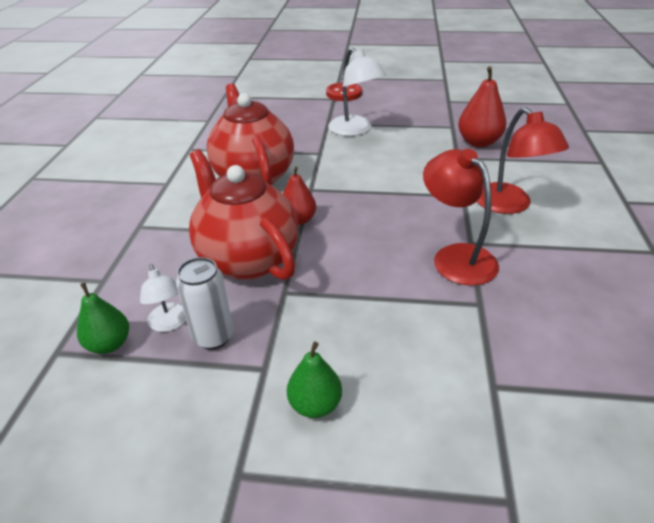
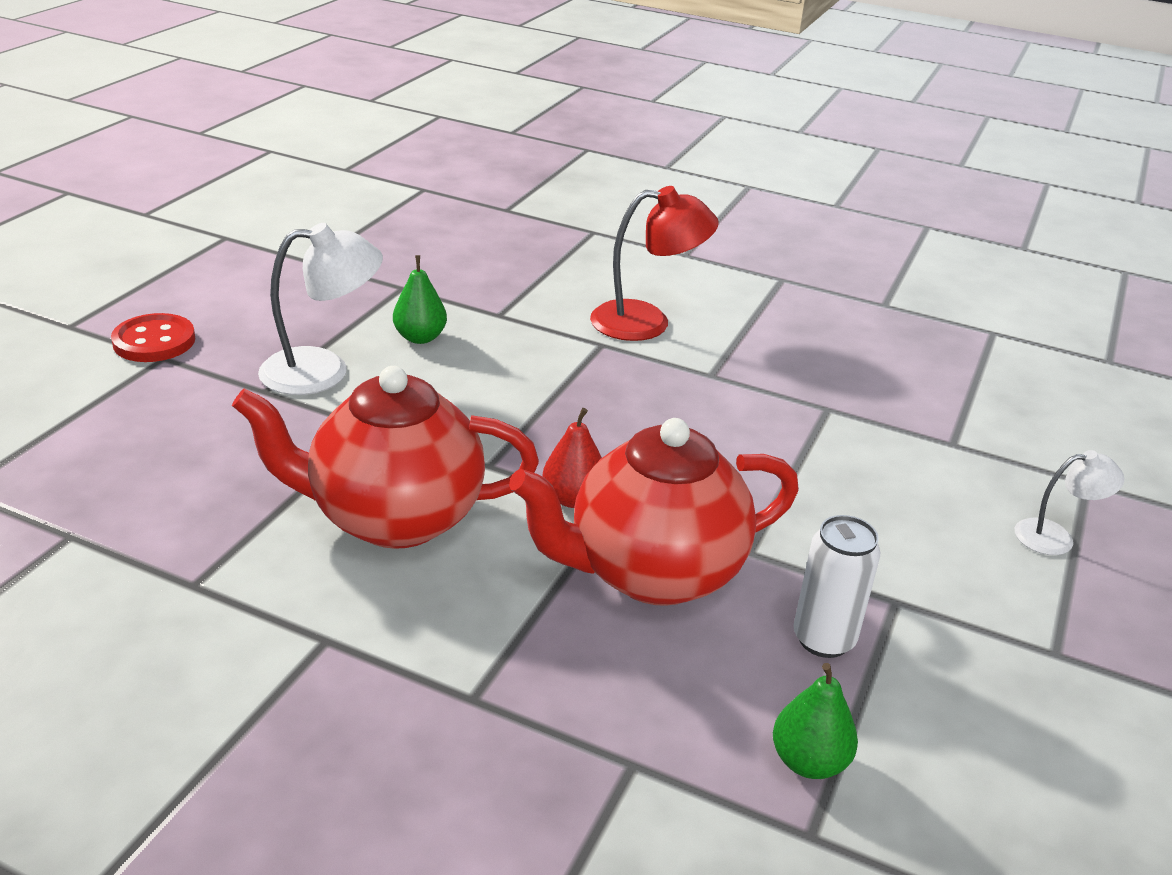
camera: 75 degrees left, 5 degrees down
(169, 323) = (780, 684): white lamp -> white lamp (1055, 537)
(315, 404) = (962, 571): green pear -> green pear (420, 337)
(456, 256) = (734, 394): red lamp -> none
(478, 142) = (471, 285): red pear -> none

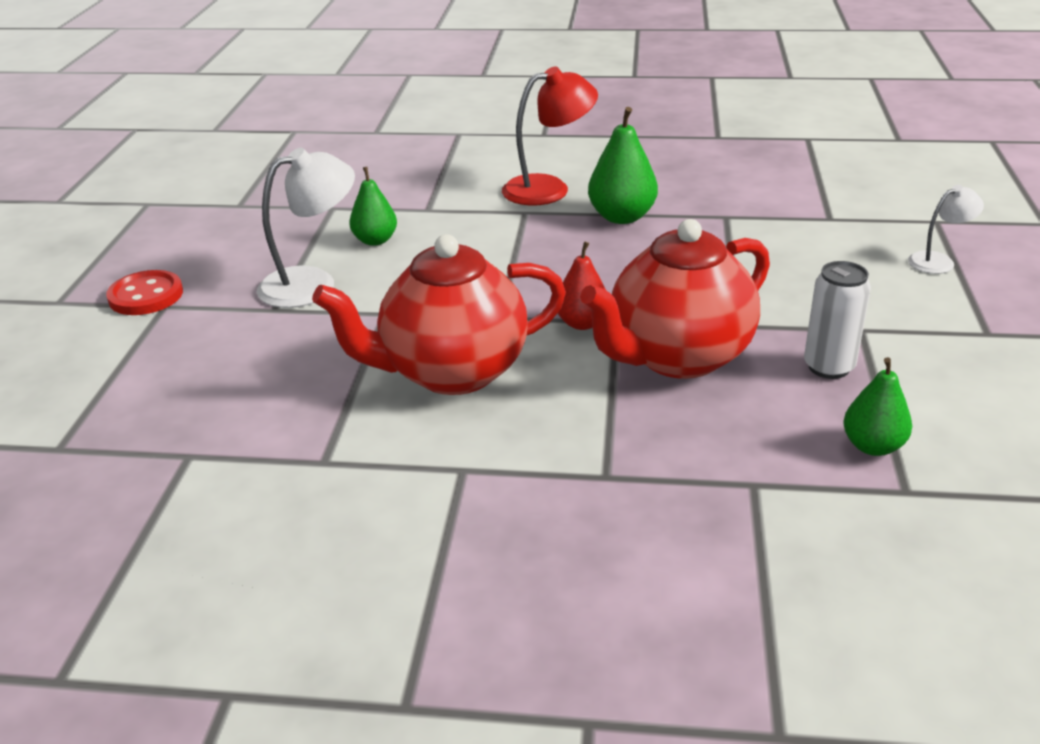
camera: 15 degrees left, 0 degrees up
(705, 378) = (622, 217): none -> green pear

